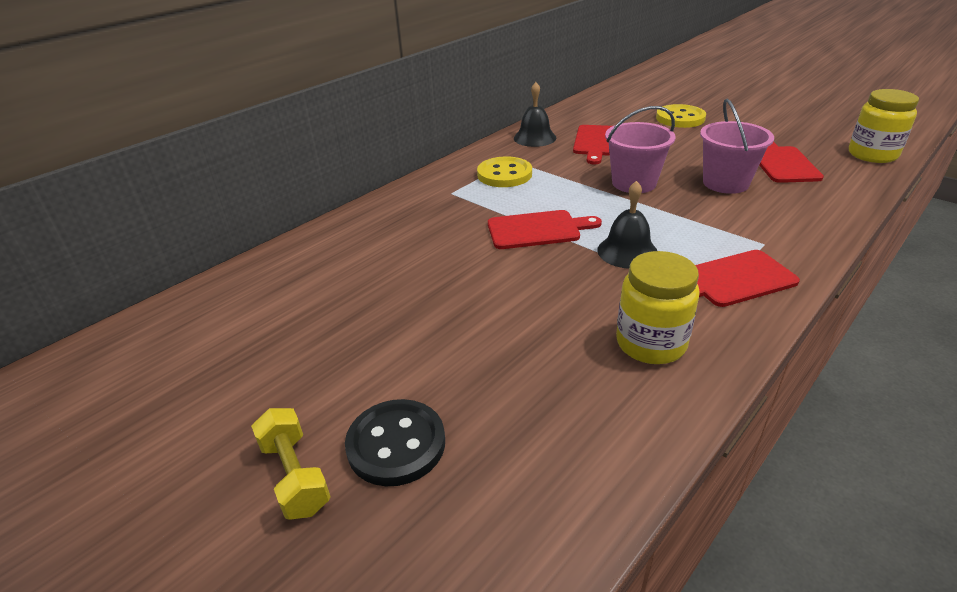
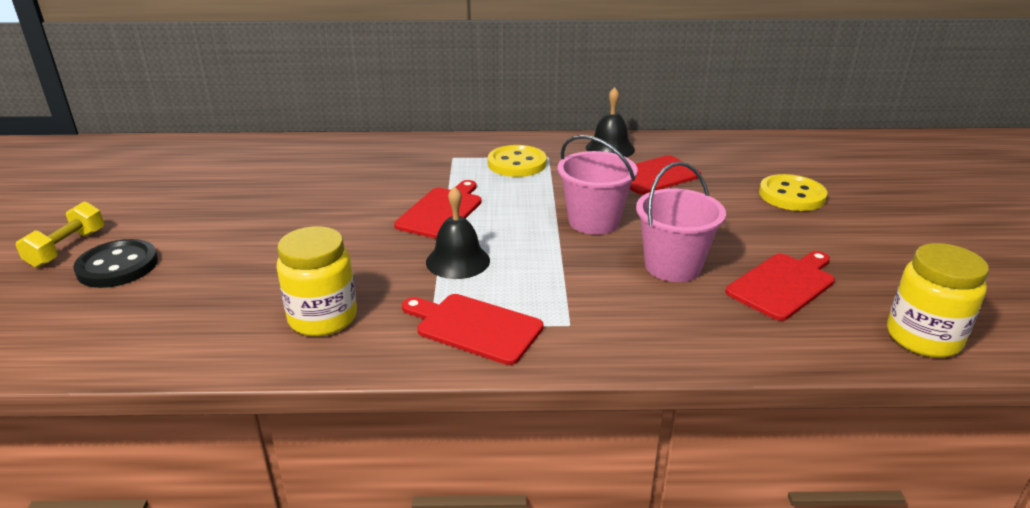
camera: 45 degrees right, 5 degrees down
(537, 229) = (441, 211): red cutting board -> red cutting board turned 105 degrees counterclockwise

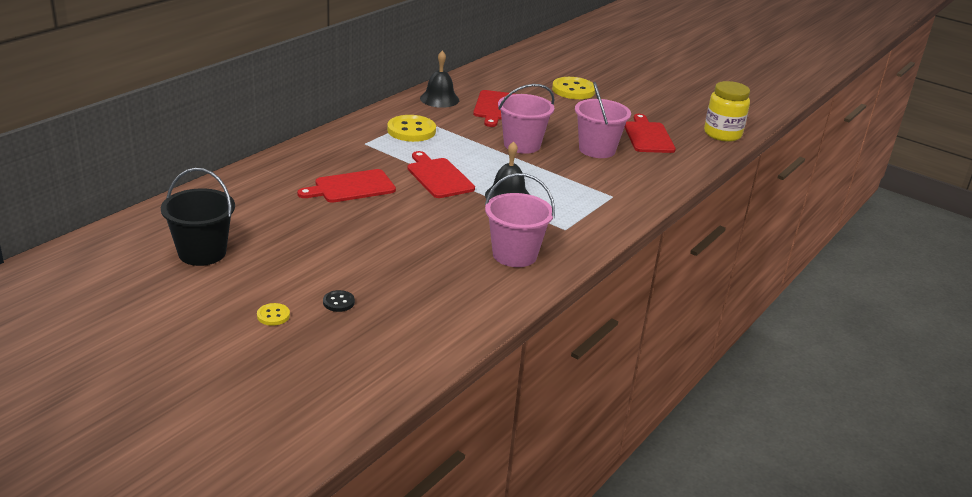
camera: 55 degrees left, 0 degrees up
(67, 248) = (273, 315): yellow dumbbell -> yellow button
(117, 266) = (338, 302): black button -> black button, size x0.48
(155, 181) = (202, 253): none -> black bucket
(323, 318) = (514, 255): yellow jar -> pink bucket
(474, 327) = (583, 219): red cutting board -> red cutting board (351, 187)

